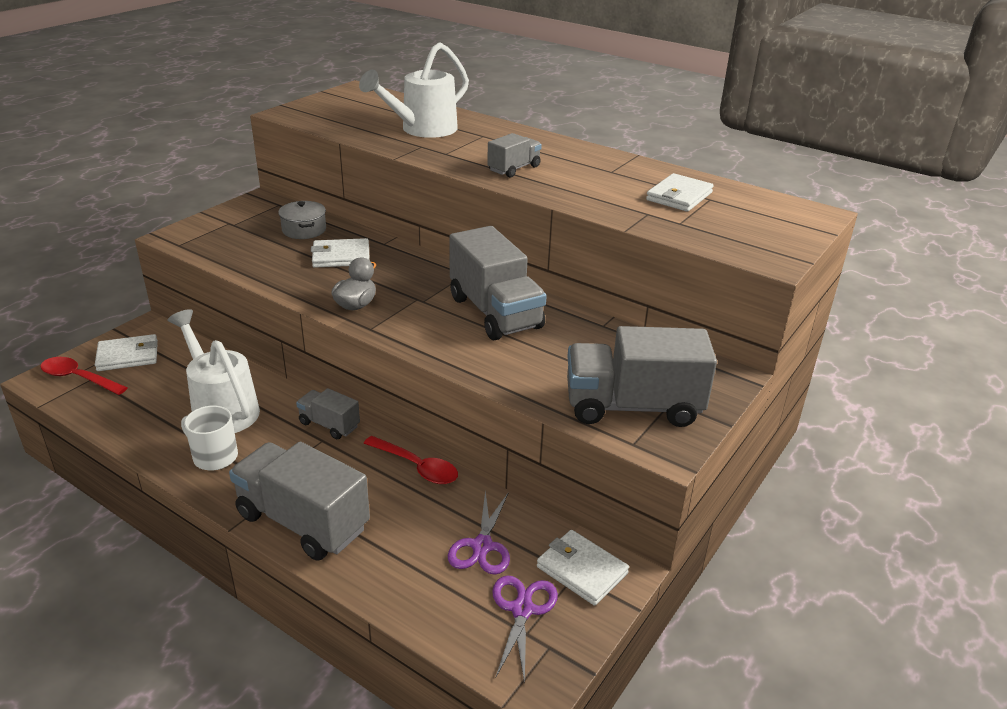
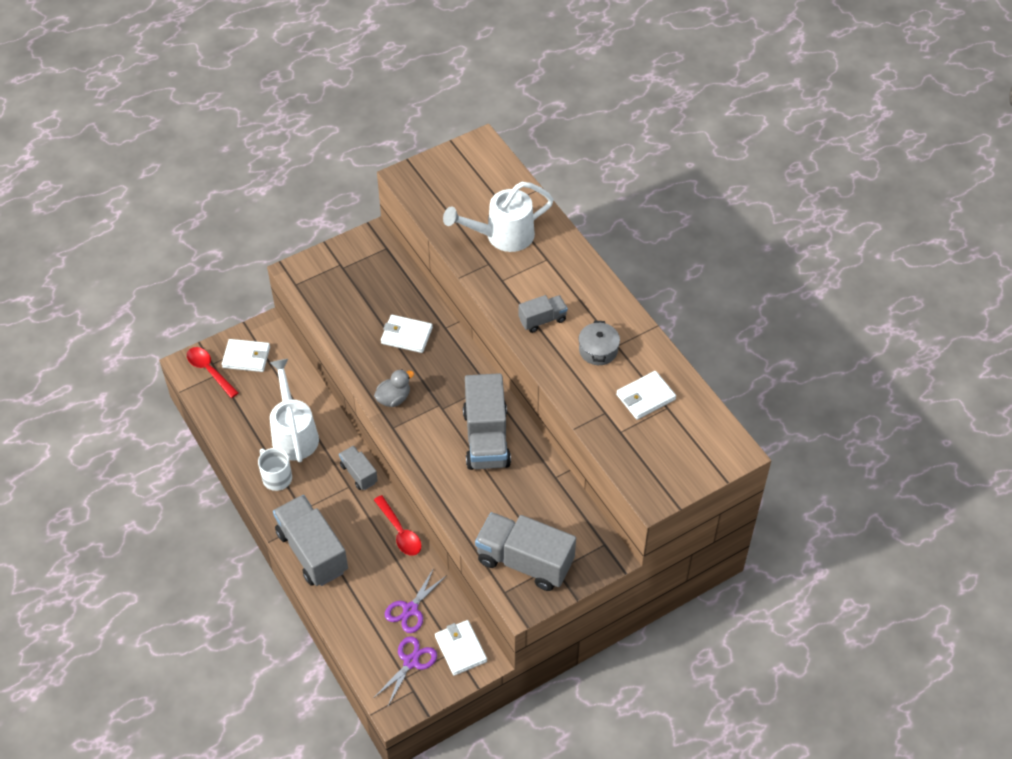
camera: 25 degrees right, 20 degrees up
(304, 230) = (392, 291): grey pot -> grey pot (598, 350)

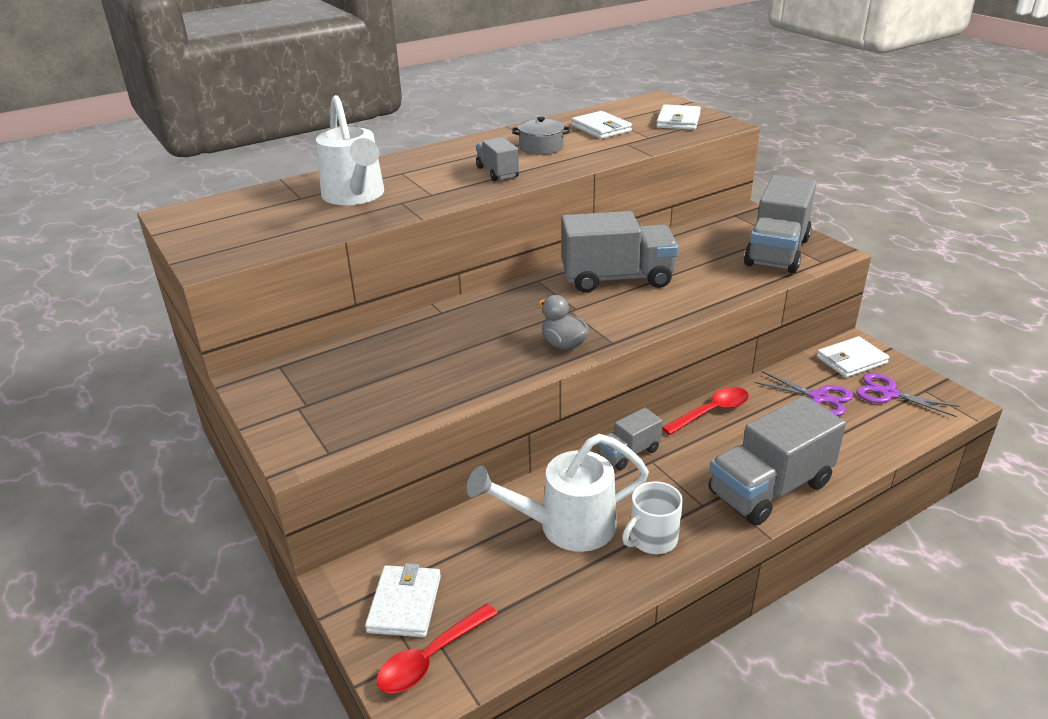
camera: 90 degrees left, 20 degrees down
(406, 335) = (452, 340): white wallet -> white wallet (678, 121)

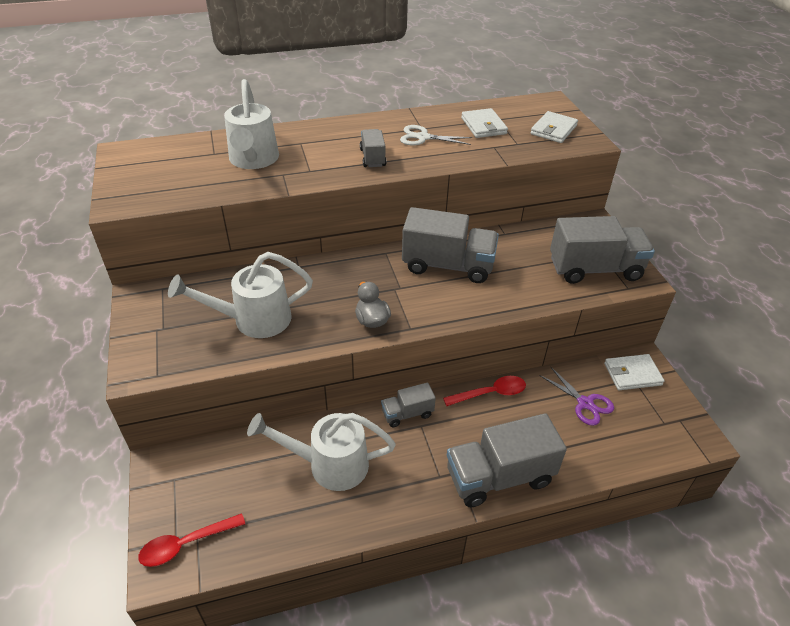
camera: 15 degrees right, 10 degrees up
(404, 604) = (189, 495): white wallet -> none
(419, 373) = (254, 320): none -> white watering can
(541, 147) = (423, 137): grey pot -> white scissors
(652, 539) = (386, 494): white mug -> none
(777, 252) = (595, 269): grey truck -> grey truck turned 135 degrees counterclockwise
(888, 393) = (646, 415): purple scissors -> none

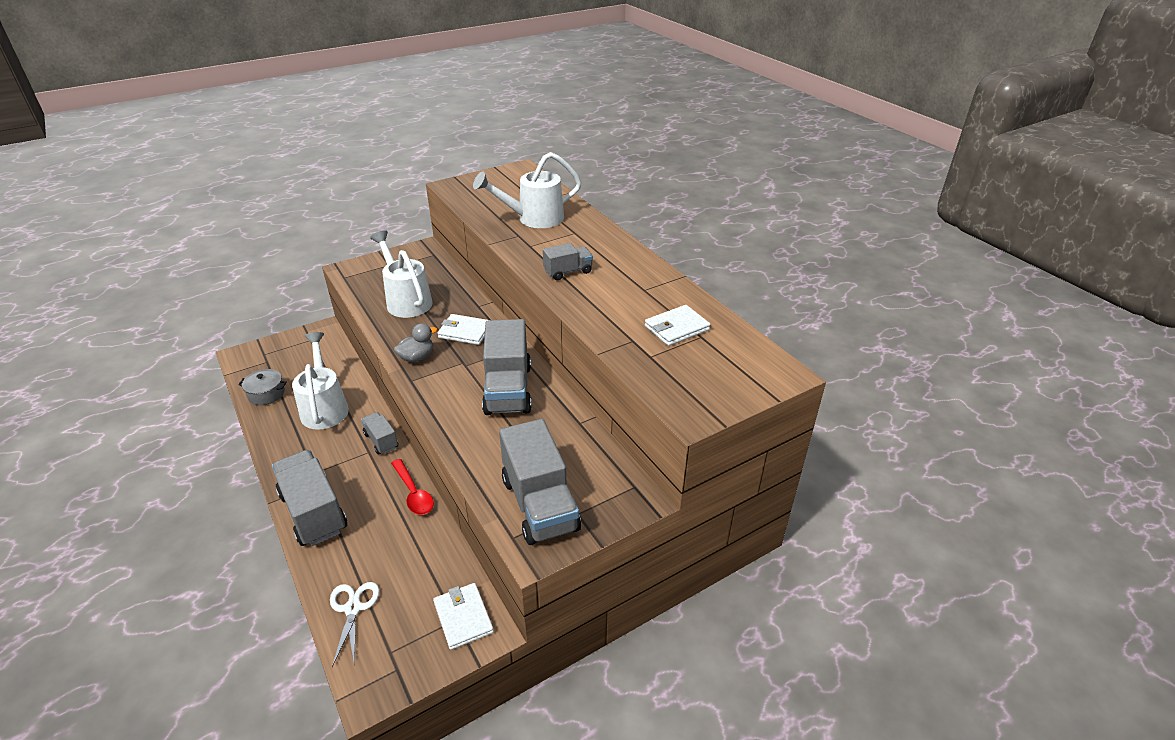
camera: 75 degrees right, 5 degrees down
(186, 544) = (259, 359): red spoon -> none
(273, 531) = (266, 394): none -> grey pot
(423, 137) = (624, 293): white scissors -> white scissors (353, 608)
(553, 130) = (703, 381): white wallet -> white wallet (465, 332)
(585, 403) = (410, 573): purple scissors -> none

